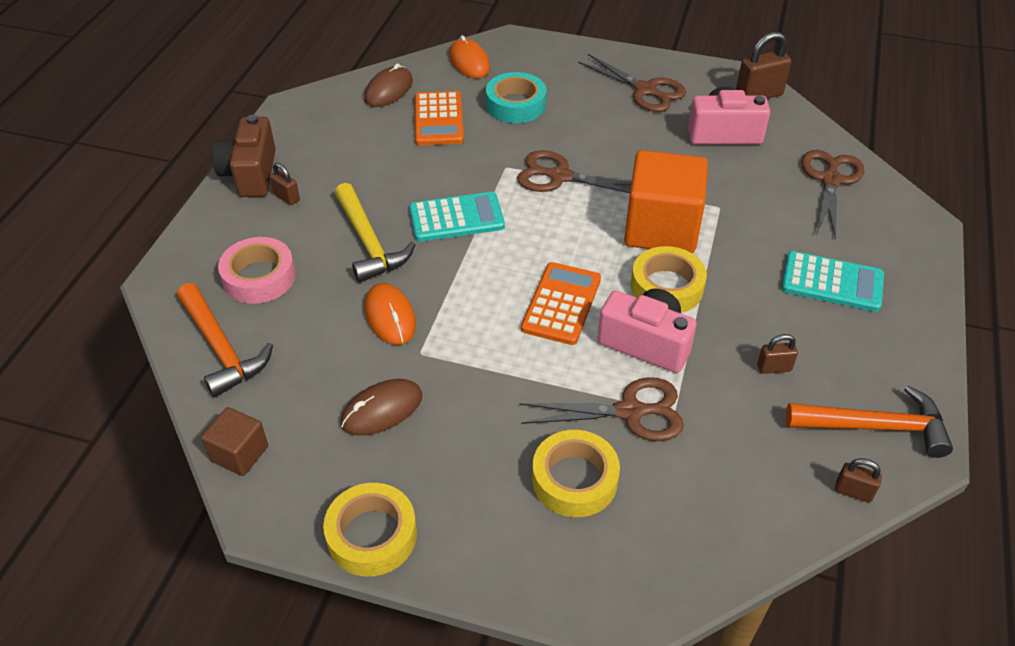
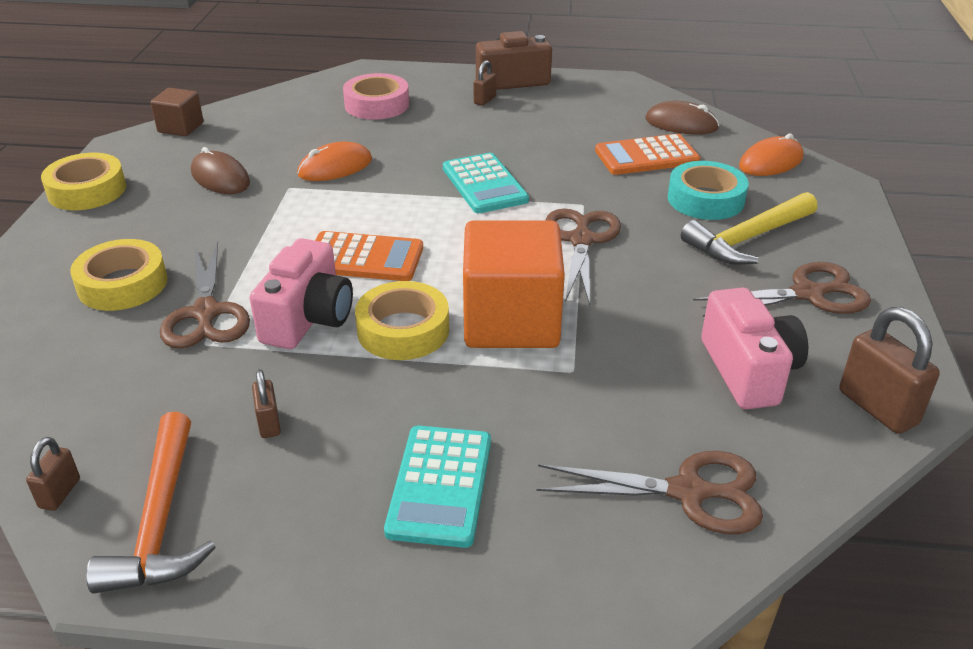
camera: 80 degrees right, 10 degrees down
(221, 348) = (292, 104): orange hammer -> none
(369, 243) = (433, 145): yellow hammer -> yellow hammer (747, 239)
(645, 90) = (807, 294): brown scissors -> brown scissors turned 135 degrees counterclockwise

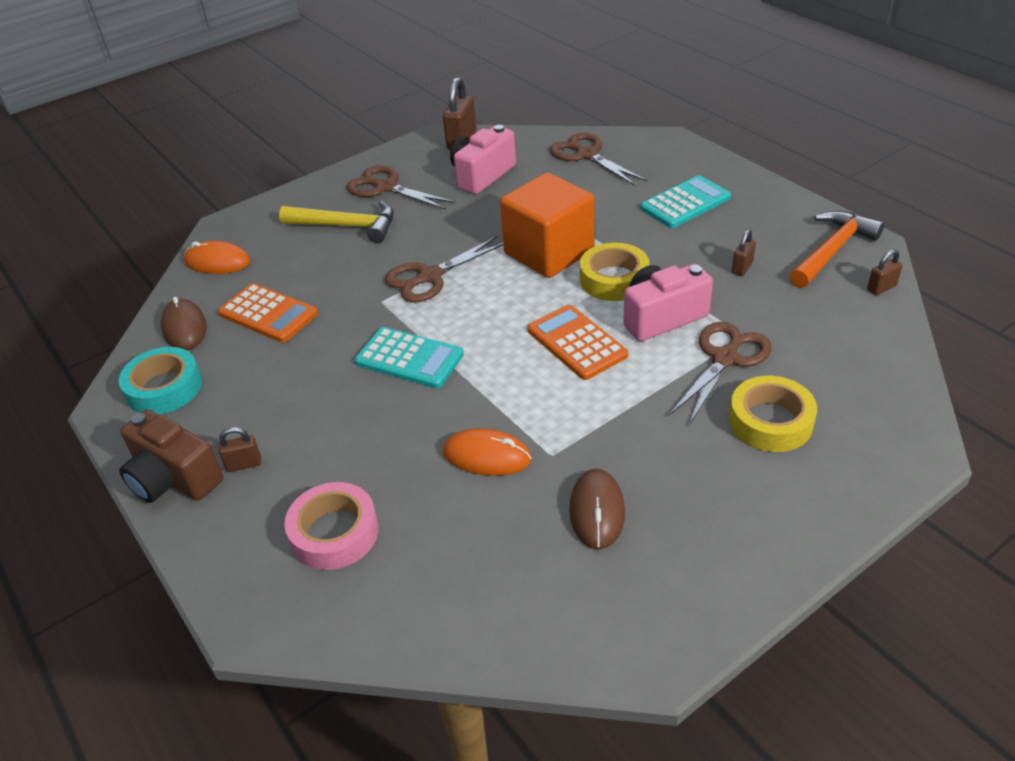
camera: 130 degrees left, 5 degrees up
(87, 190) = (739, 581): yellow tape -> none
(180, 127) = (563, 647): brown cube -> none
(484, 184) = (409, 359): turquoise calculator -> turquoise calculator turned 90 degrees clockwise
(705, 199) = (311, 261): turquoise tape -> turquoise tape (164, 388)

